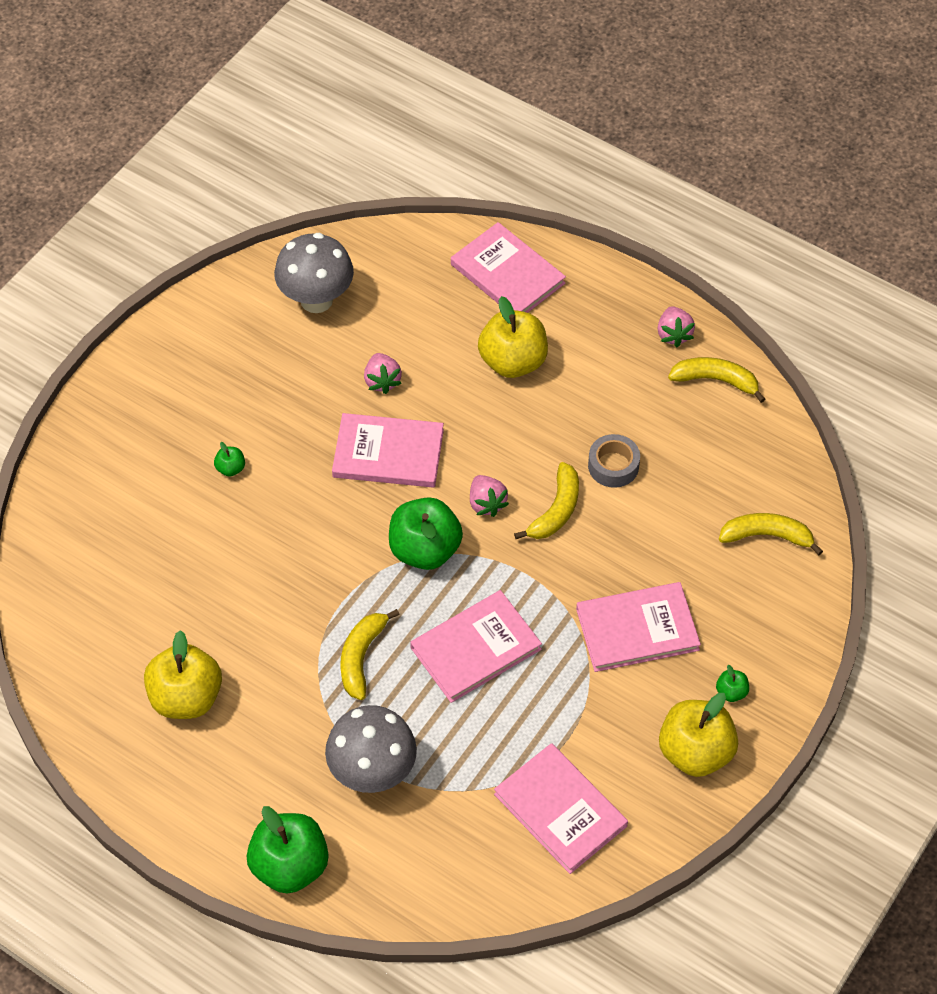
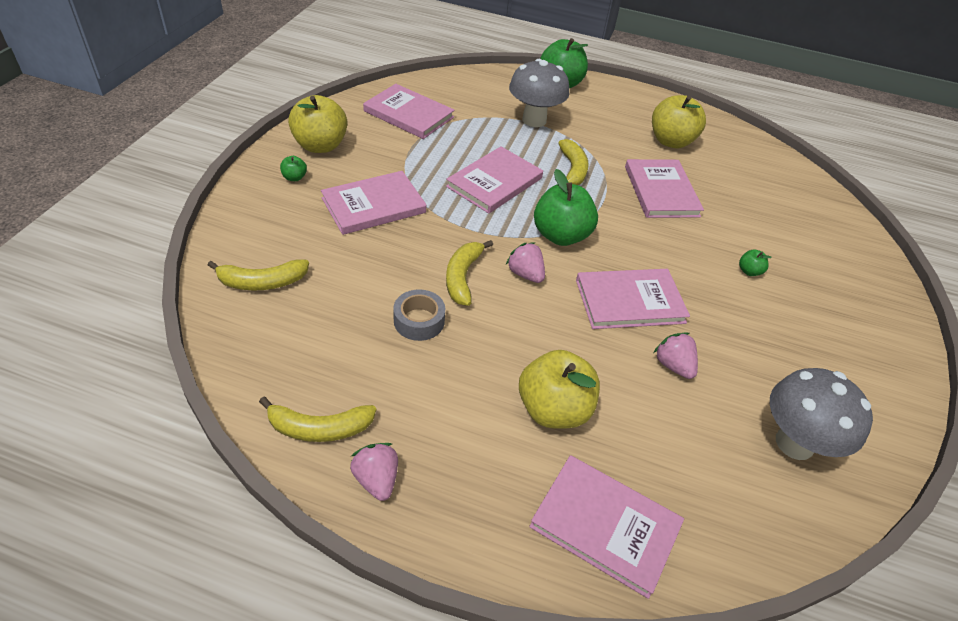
camera: 160 degrees right, 10 degrees down
(260, 602) = (661, 191): none -> pink book

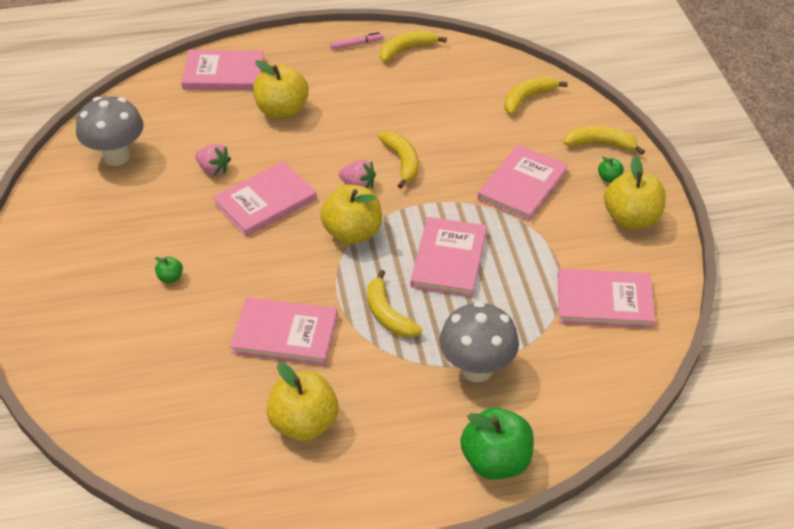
camera: 155 degrees right, 0 degrees up
(260, 205) = (600, 144): none -> yellow banana
(376, 479) = (356, 44): pink strawberry -> pink marker
(419, 321) = (405, 121): grey tape -> none
(561, 235) = (352, 233): green apple -> yellow apple
(661, 191) = (285, 334): pink book -> pink book turned 45 degrees counterclockwise

